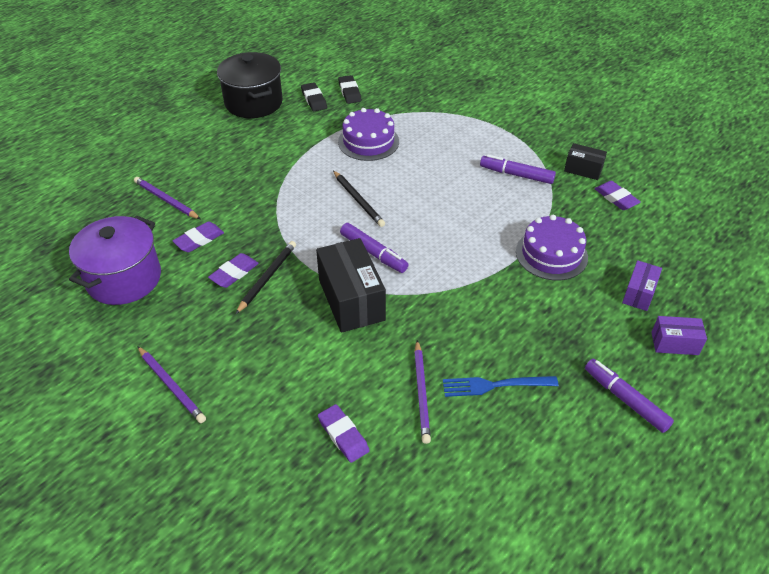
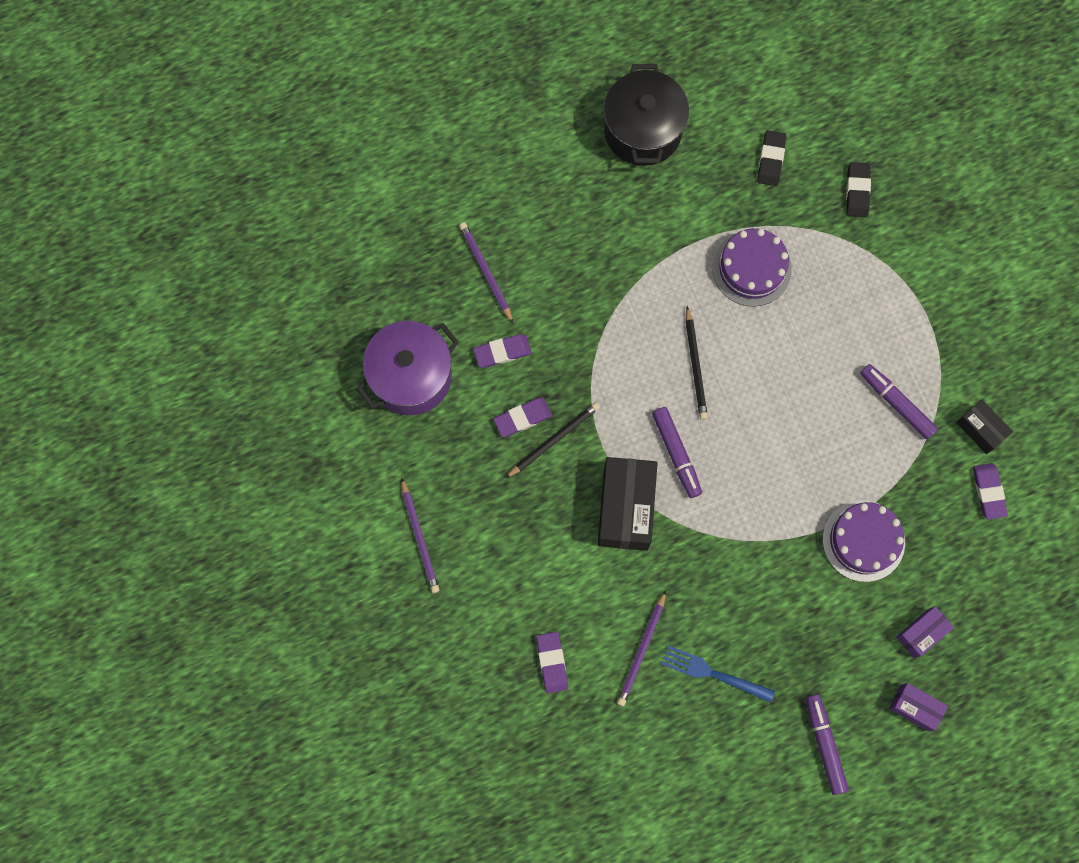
camera: 25 degrees right, 30 degrees up
(314, 99) = (719, 156): black eraser -> black eraser (857, 191)

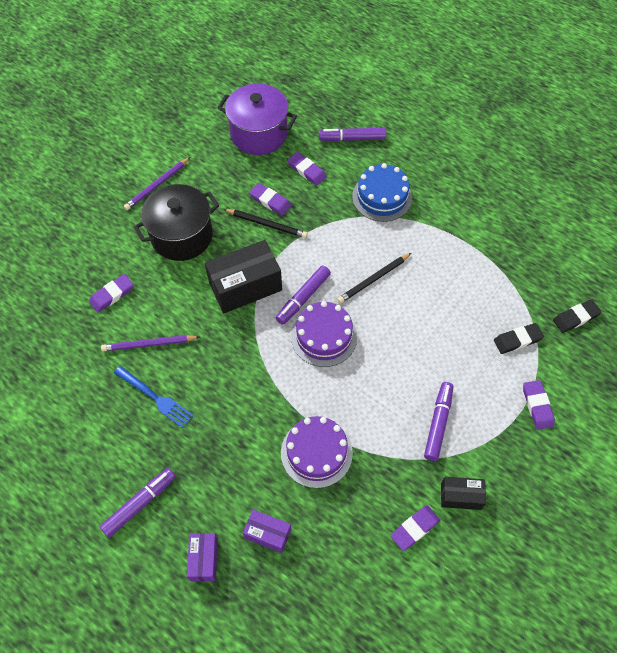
camera: 60 degrees right, 15 degrees down
(485, 272) = (352, 139): purple pencil -> purple marker
(591, 290) = (382, 197): none -> blue cake
(643, 131) = (510, 174): black pot -> black pot (182, 236)
(712, 673) = (156, 398): blue fork -> blue fork turned 135 degrees clockwise
(751, 268) = (467, 280): purple cake -> purple cake (324, 336)
(771, 160) = (552, 254): black eraser -> black eraser (517, 340)
(930, 296) = (537, 406): none -> purple eraser
(980, 429) = (460, 496): black box -> black box turned 75 degrees clockwise

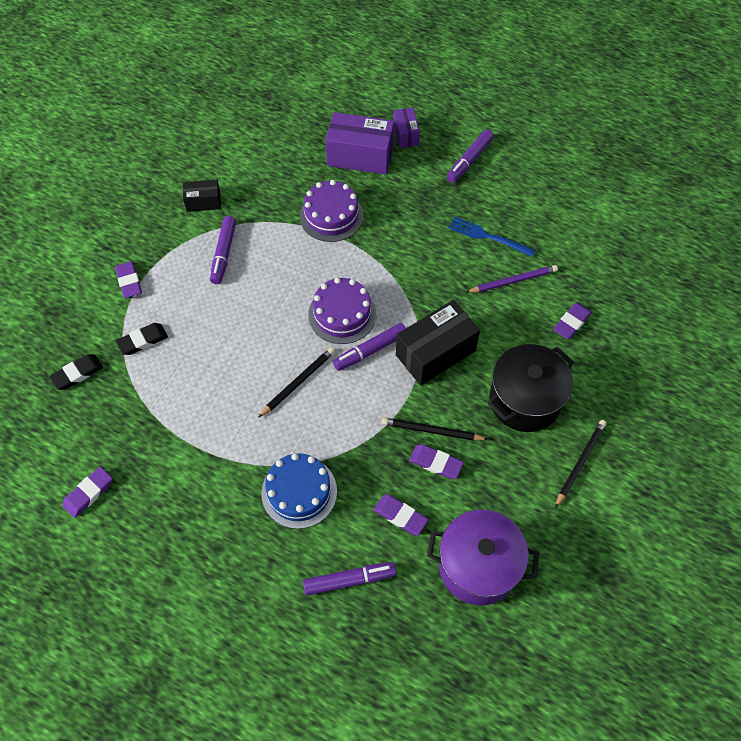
camera: 170 degrees right, 0 degrees up
(157, 185) = (580, 462): purple pencil -> black pencil
(268, 534) = (360, 156): purple box -> purple box, size x1.85
(303, 298) = (370, 350): purple marker -> purple marker turned 150 degrees counterclockwise
(414, 528) = (241, 175): purple eraser -> purple eraser (88, 493)

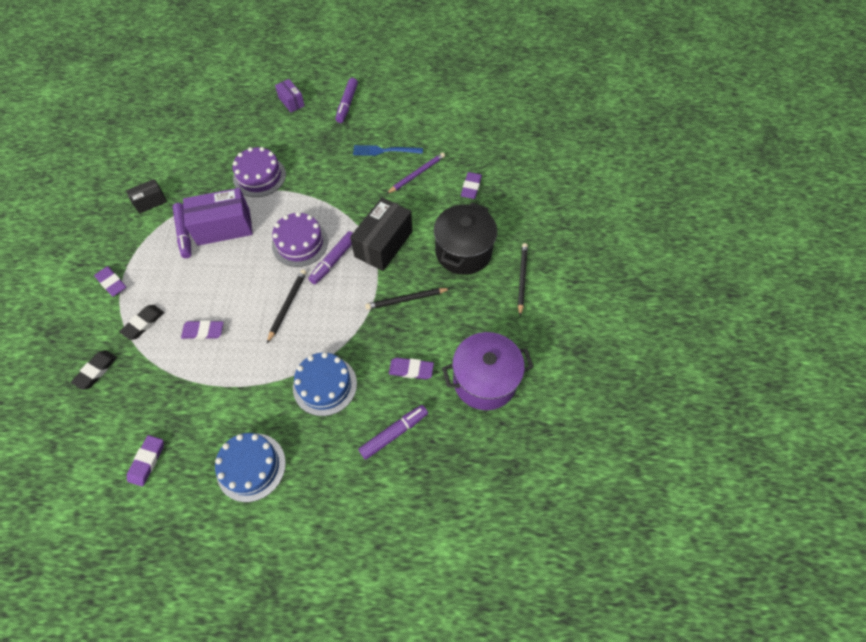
camera: 25 degrees left, 0 degrees up
(186, 547) = (251, 467): none -> blue cake
(360, 156) = (263, 128): purple box -> purple box (223, 227)
(435, 463) = (420, 321): purple eraser -> purple eraser (203, 331)

